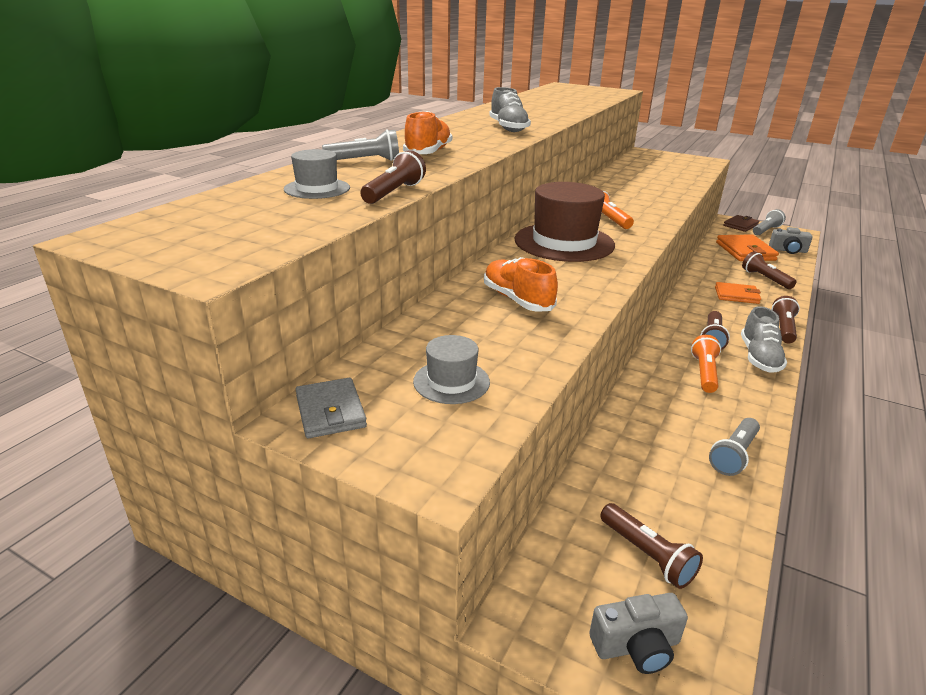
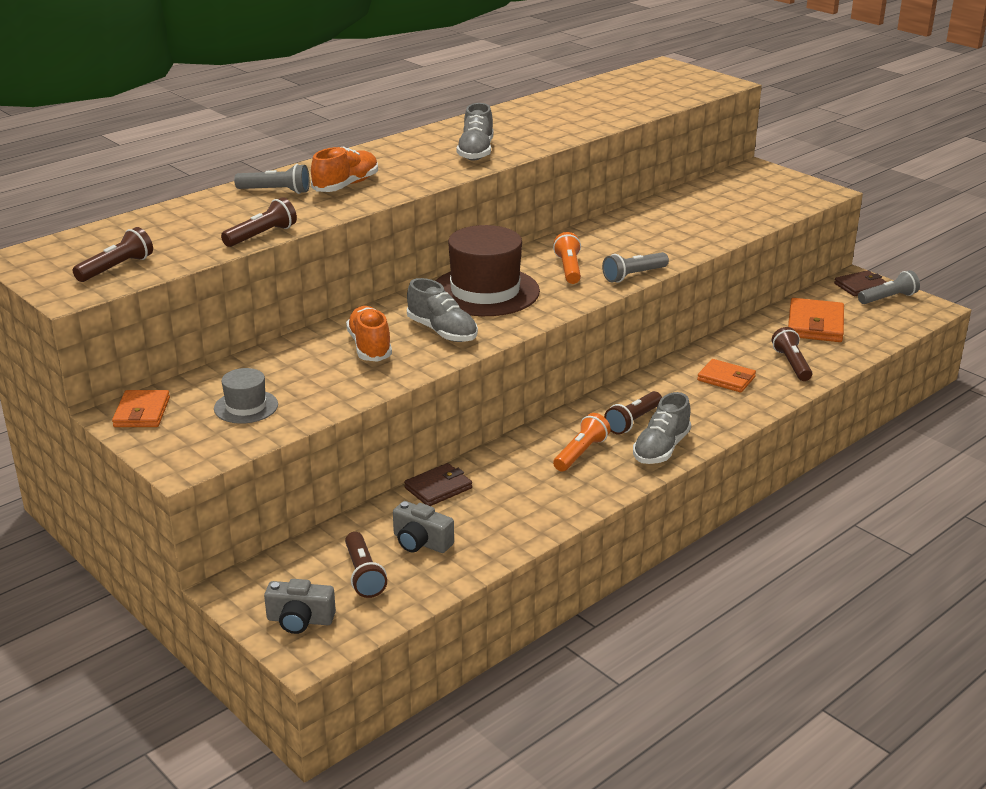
camera: 20 degrees right, 0 degrees up
(317, 189) = (202, 223): grey hat -> none
(330, 411) = (142, 412): grey wallet -> orange wallet
(567, 278) = (442, 332): none -> grey shoe
(622, 431) = (438, 488): none -> brown wallet
(733, 455) = (520, 525): grey flashlight -> grey flashlight (633, 275)
(783, 328) = (732, 424): brown flashlight -> brown flashlight (117, 268)
(788, 250) = (878, 331): grey camera -> grey camera (421, 542)

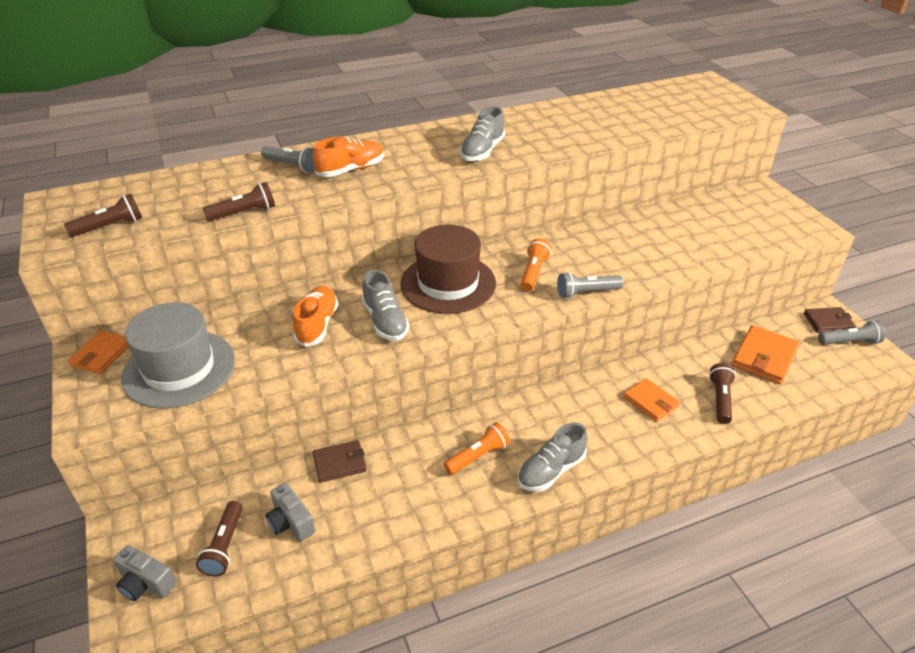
camera: 20 degrees right, 10 degrees up
(246, 407) = (179, 368): grey hat -> grey hat, size x2.00
(633, 421) = (542, 431): brown flashlight -> none

